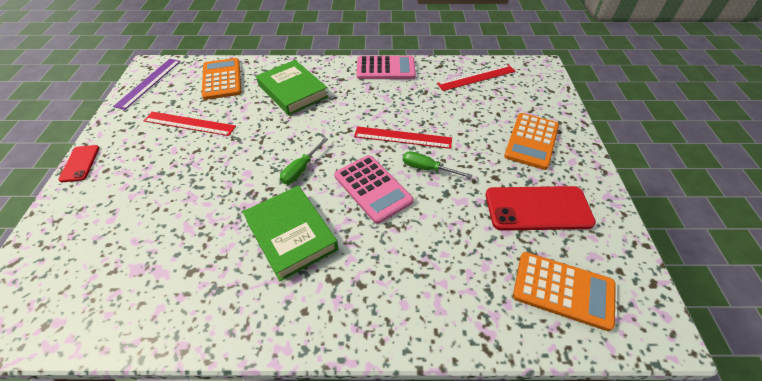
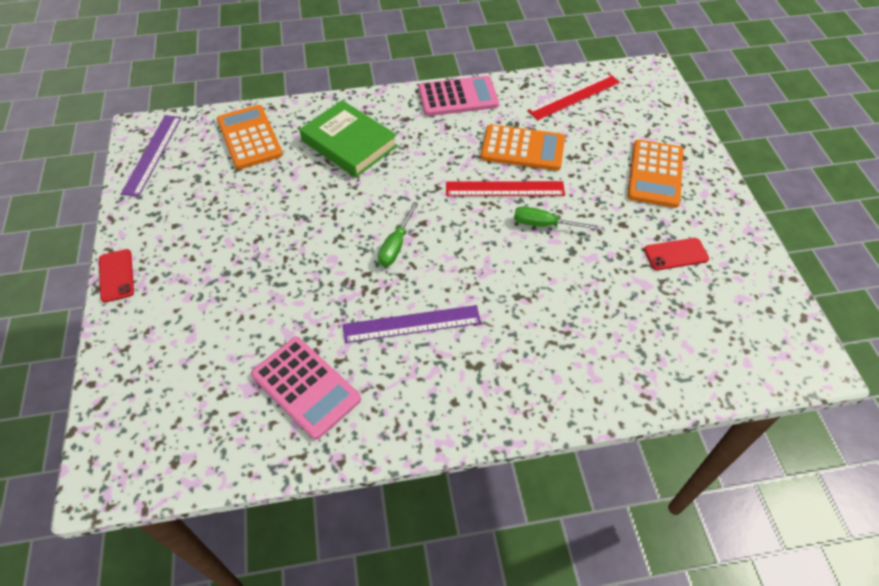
camera: 10 degrees left, 5 degrees up
(189, 123) = (233, 204): red ruler -> none
(291, 235) = (412, 324): green book -> purple ruler
(373, 188) = (487, 257): pink calculator -> pink calculator (306, 387)
(538, 208) = (676, 254): red phone -> red phone, size x0.53
(563, 290) = (715, 338): orange calculator -> orange calculator (522, 148)

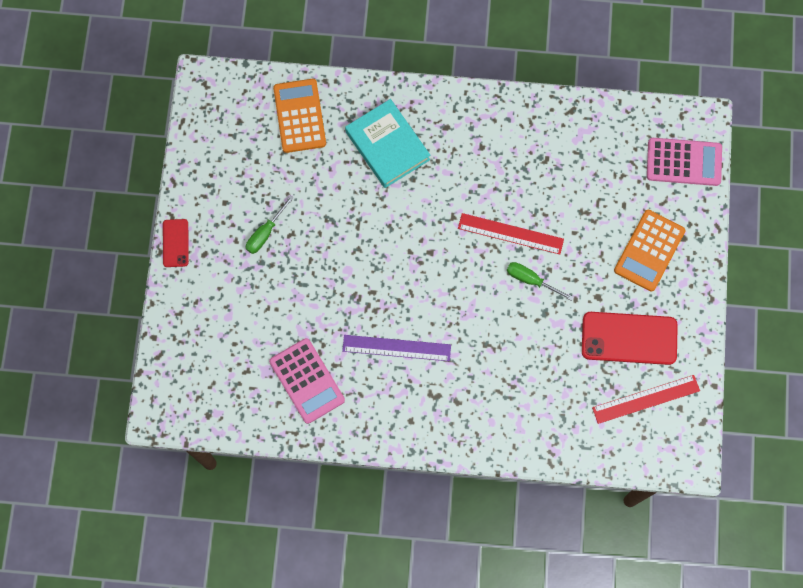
camera: 15 degrees right, 20 degrees up
(152, 154) = (212, 115): purple ruler -> none
(349, 143) = (387, 146): green book -> turquoise book
(396, 245) = (402, 270): green screwdriver -> green screwdriver (265, 233)
(458, 97) = (502, 111): pink calculator -> pink calculator (684, 162)
(522, 148) = (542, 191): orange calculator -> none
(574, 96) = (613, 138): red ruler -> red ruler (646, 399)
(676, 254) = (629, 338): red phone -> red phone, size x1.89

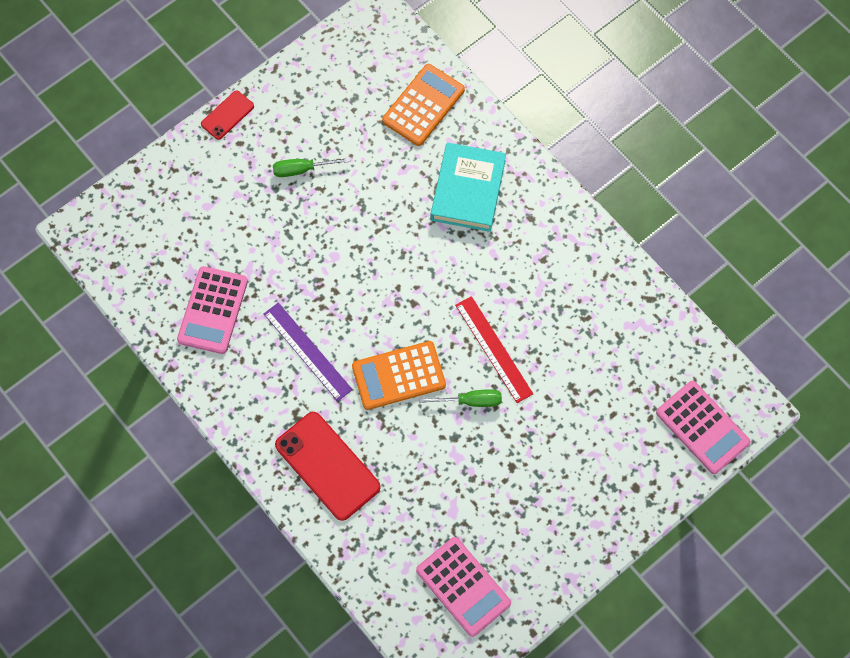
camera: 45 degrees right, 5 degrees down
(531, 280) = (471, 401): green screwdriver -> green screwdriver turned 105 degrees clockwise
(629, 338) = (502, 524): red phone -> red phone (327, 466)
(646, 399) = (463, 586): red ruler -> pink calculator
(649, 251) = (595, 471): orange calculator -> orange calculator (398, 376)

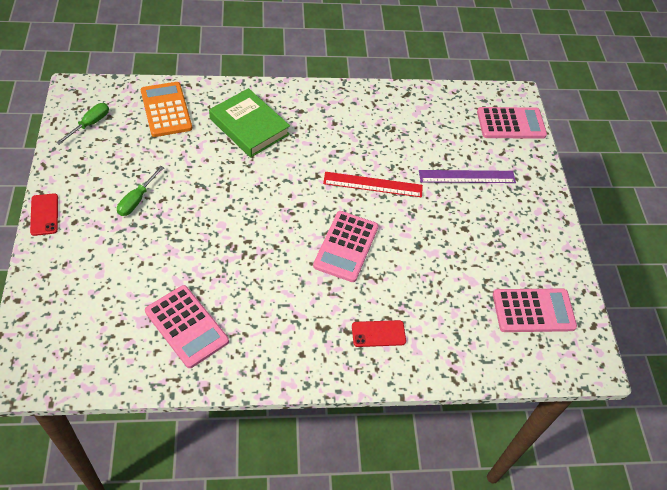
camera: 60 degrees left, 15 degrees down
(307, 351) = (278, 287): purple ruler -> purple ruler (467, 176)
(327, 466) = (378, 333): red phone -> red phone, size x0.53
(398, 376) = (346, 246): orange calculator -> pink calculator
(468, 190) = (249, 127): turquoise book -> green book
(471, 401) = (399, 219): green screwdriver -> green screwdriver (90, 124)

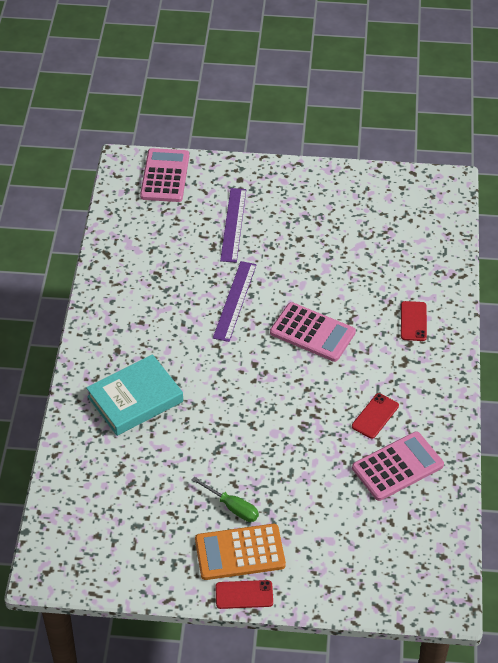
camera: 75 degrees left, 5 degrees down
(90, 124) = (107, 555): green screwdriver -> none
(166, 110) = (95, 478): orange calculator -> orange calculator (240, 552)
(248, 304) = (375, 416): none -> red phone
(249, 127) = (135, 399): green book -> turquoise book
(373, 184) = (234, 301): red ruler -> purple ruler
(533, 311) = (395, 209): pink calculator -> none

